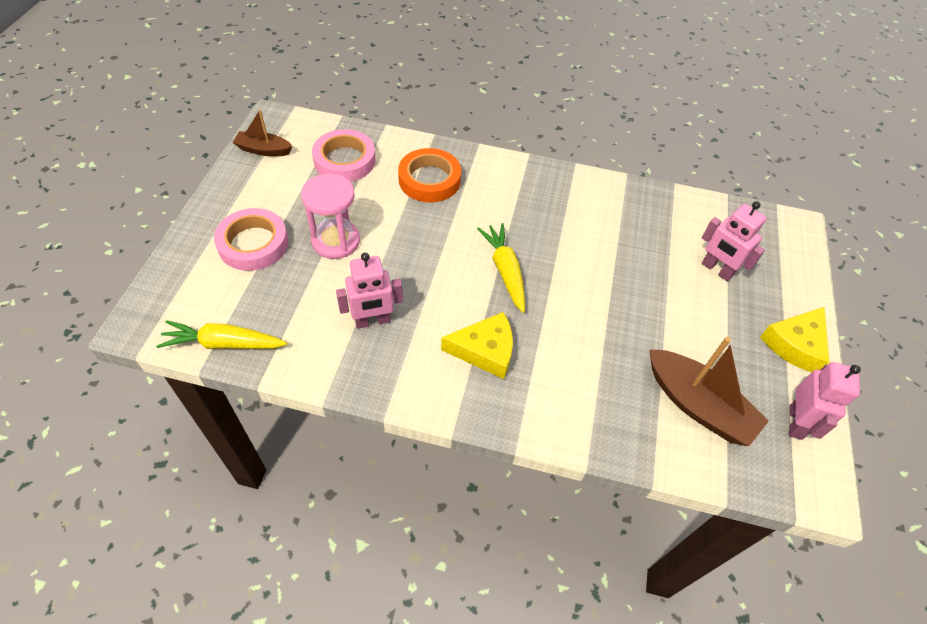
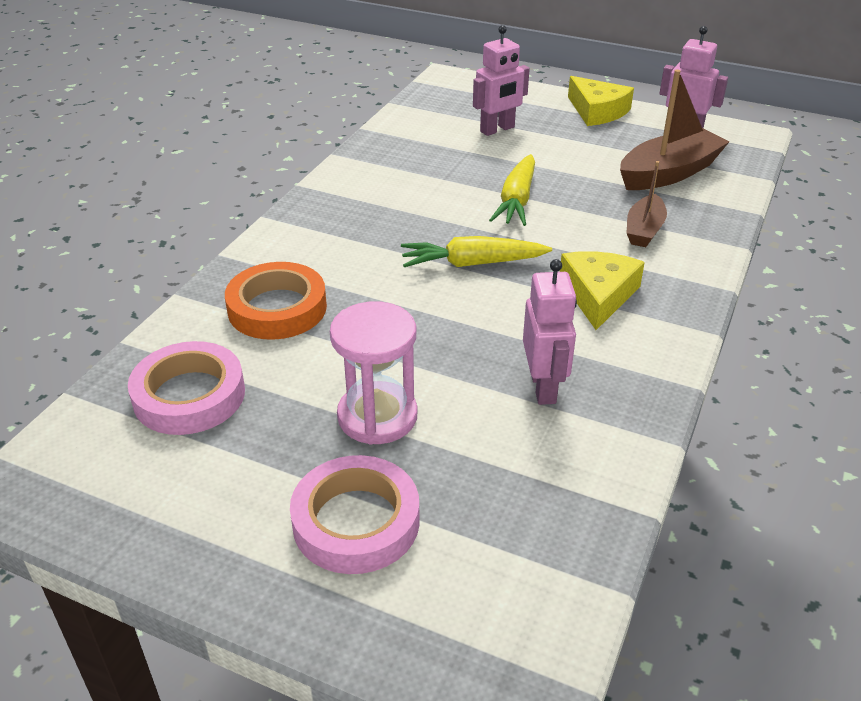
camera: 75 degrees left, 15 degrees down
(224, 343) = (575, 561): yellow carrot -> yellow carrot (516, 200)
(263, 150) = (105, 505): brown boat -> brown boat (644, 230)

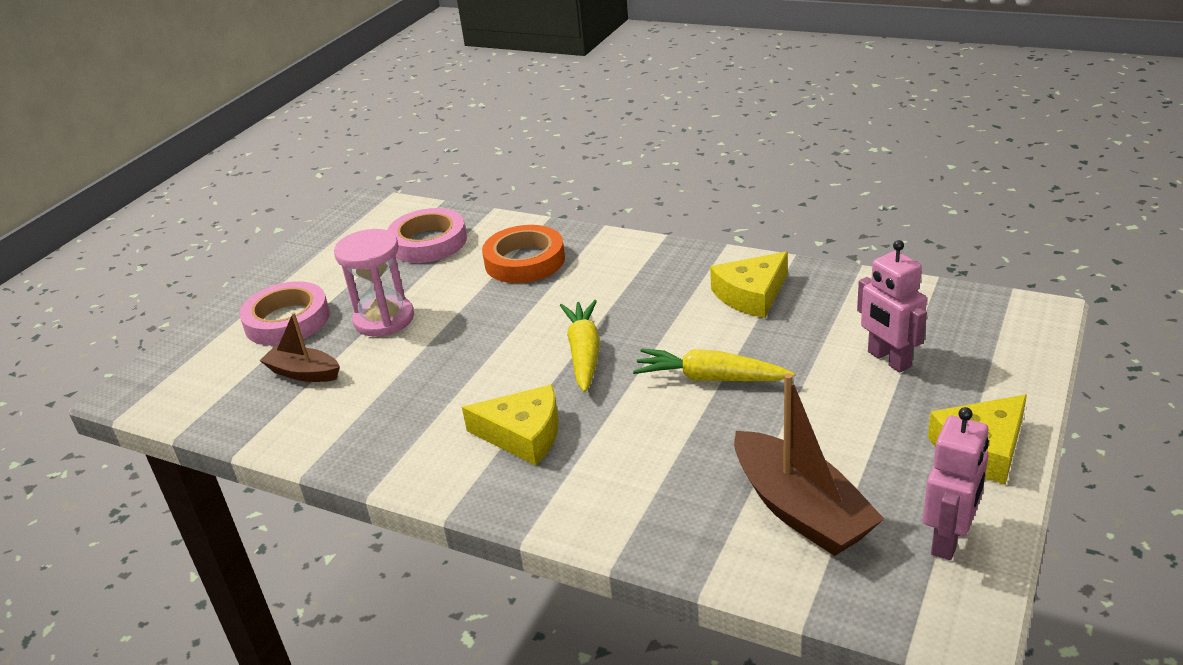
camera: 95 degrees right, 5 degrees down
(393, 176) = (751, 295): none -> yellow cheese
(543, 387) = (394, 399): pink robot -> none
(644, 230) = (650, 476): brown boat -> brown boat (303, 373)

